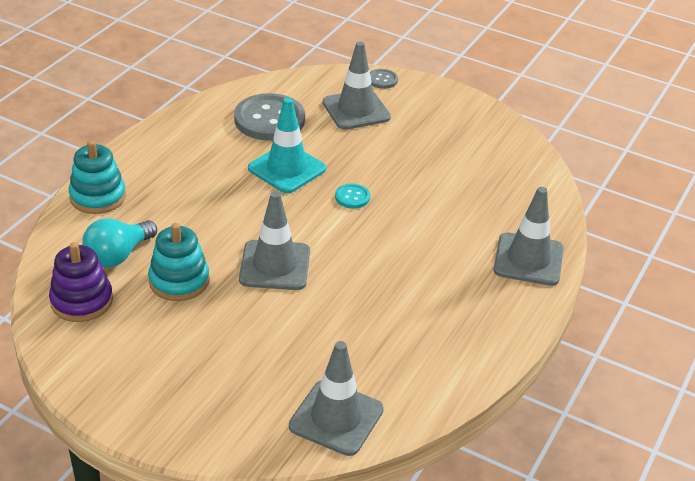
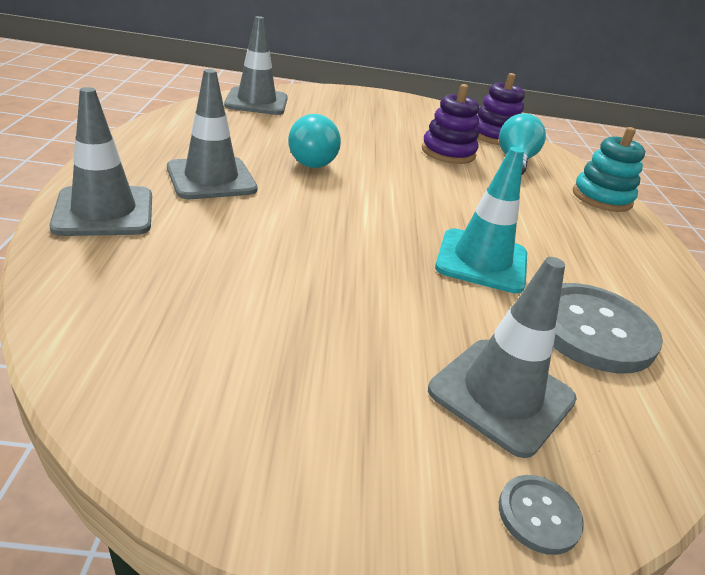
camera: 150 degrees right, 5 degrees down
(179, 281) = (448, 152): turquoise stacking toy -> purple stacking toy
(275, 265) = (386, 170): grey traffic cone -> grey traffic cone (211, 179)
(339, 292) = (311, 160): none -> turquoise light bulb
(352, 197) = (371, 243): turquoise button -> none

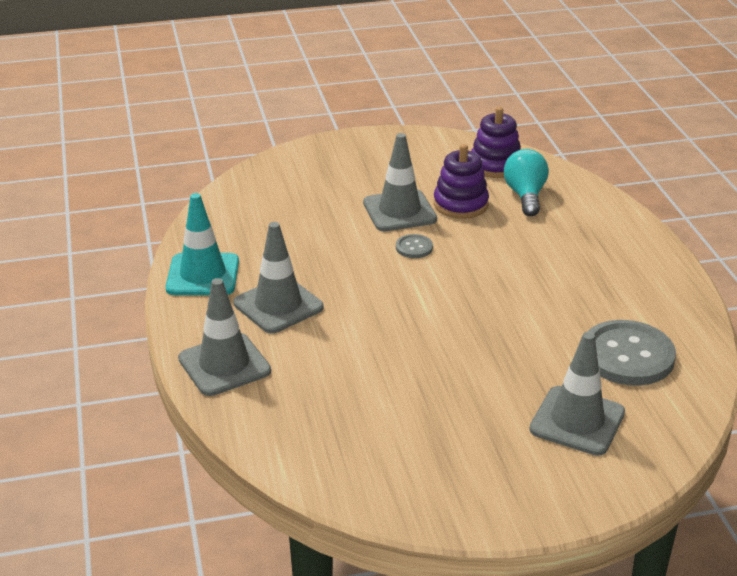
camera: 10 degrees left, 0 degrees up
(256, 102) = (248, 194): grey traffic cone -> grey traffic cone (399, 211)
(311, 160) = (345, 256): turquoise light bulb -> none
(481, 261) = (531, 320): turquoise traffic cone -> turquoise traffic cone (203, 275)
(538, 515) = (617, 482): grey button -> grey button (414, 247)
(601, 198) = (613, 218): turquoise stacking toy -> none

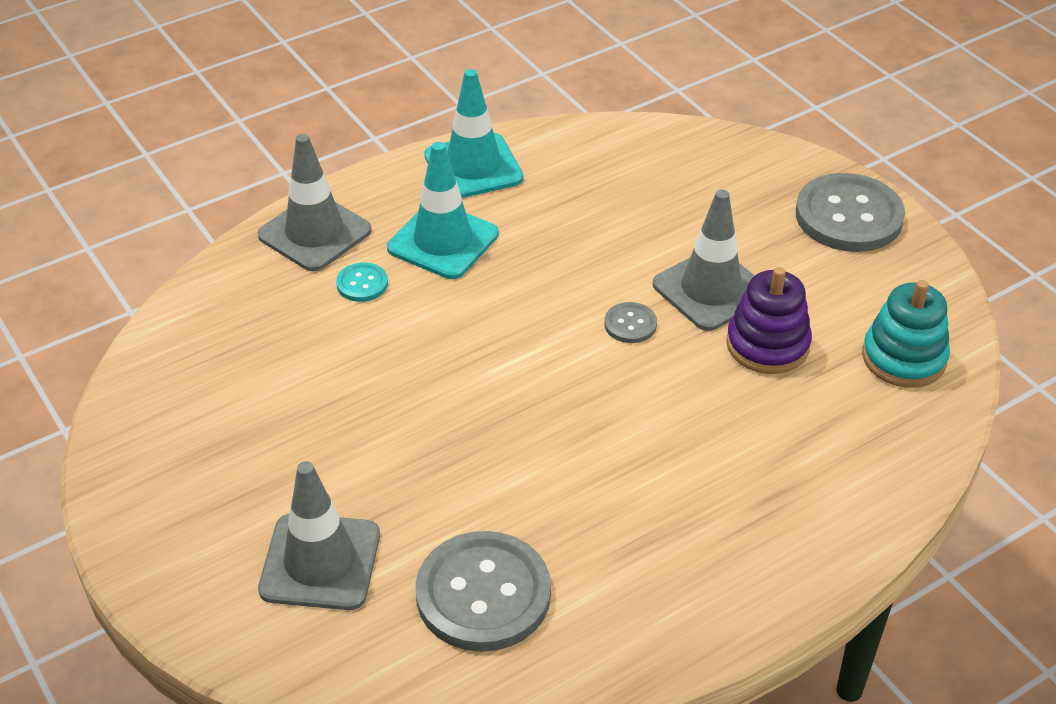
camera: 70 degrees right, 10 degrees up
(278, 305) = (443, 241): grey traffic cone -> turquoise traffic cone
(301, 352) = (362, 284): none -> turquoise button
(363, 149) = (848, 216): none -> grey button
(495, 165) = (904, 358): purple stacking toy -> turquoise stacking toy
(525, 195) = (838, 408): turquoise light bulb -> none

